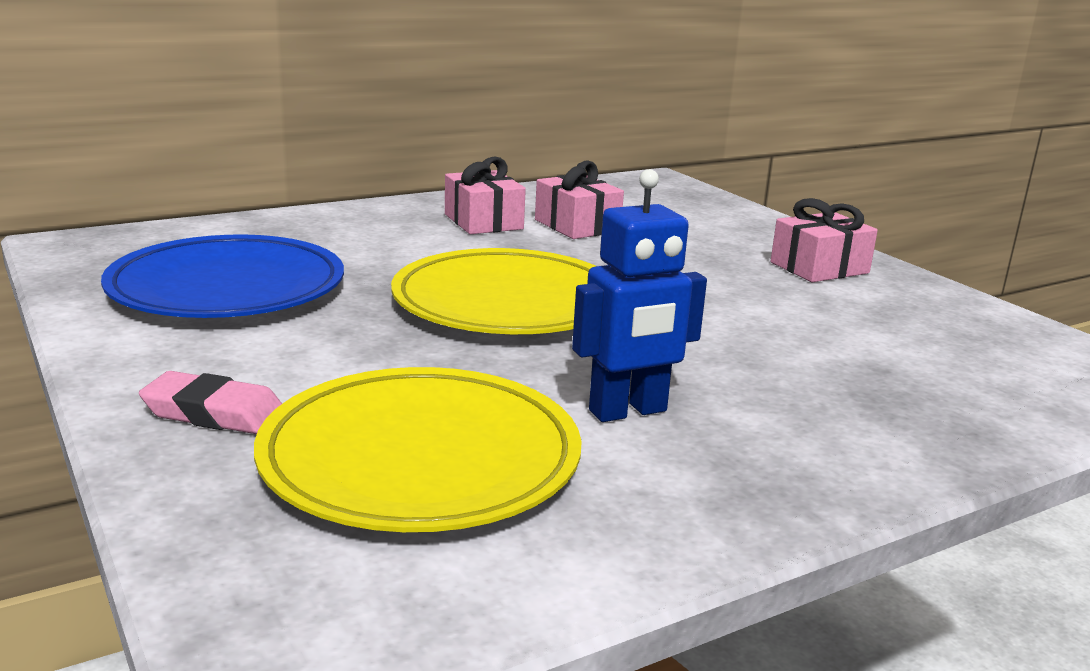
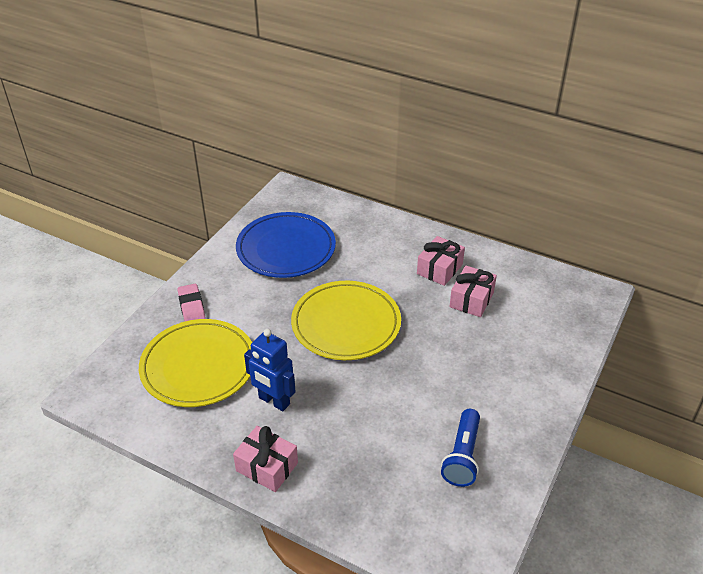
camera: 60 degrees right, 20 degrees up
(819, 268) = (510, 408): pink gift -> pink gift (267, 467)
(895, 317) = (462, 456): none -> blue flashlight

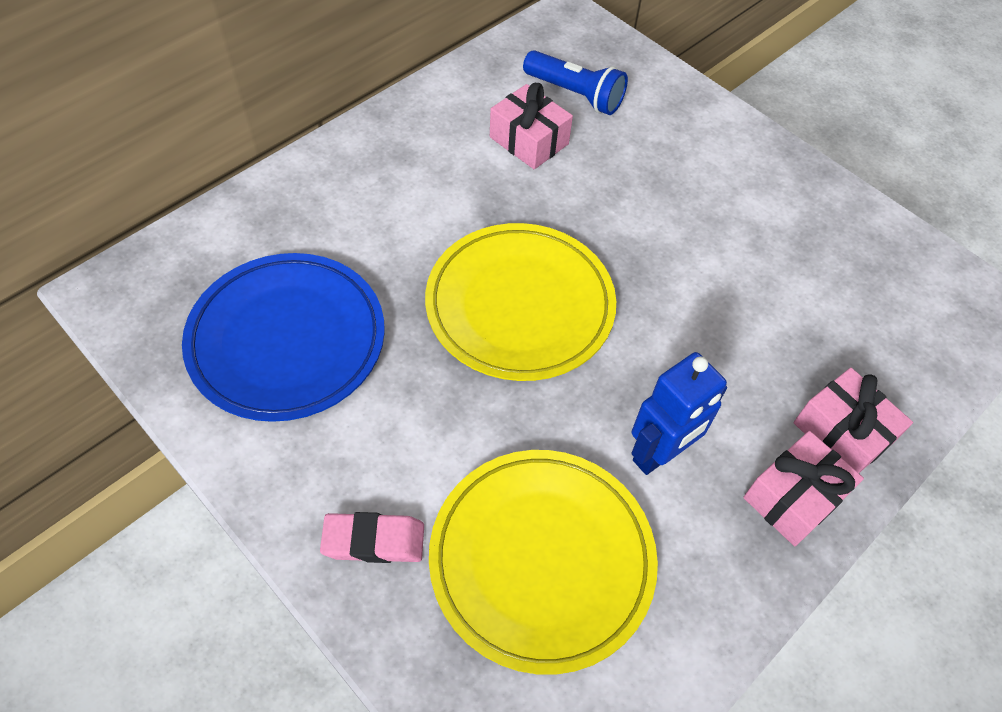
camera: 75 degrees left, 15 degrees up
(439, 269) = (447, 152): pink gift -> pink gift (842, 433)
(462, 456) = (813, 251): blue flashlight -> blue flashlight (575, 94)

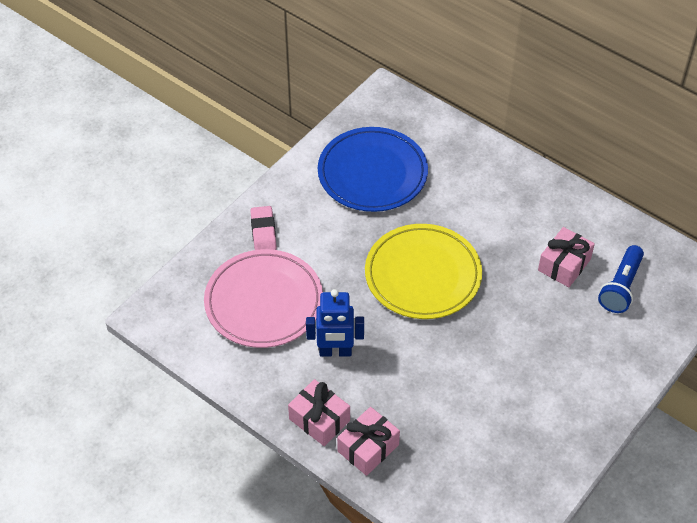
camera: 85 degrees right, 5 degrees down
(541, 559) = (264, 302): yellow plate -> pink plate
(659, 454) = (335, 352): blue robot -> blue robot turned 45 degrees counterclockwise

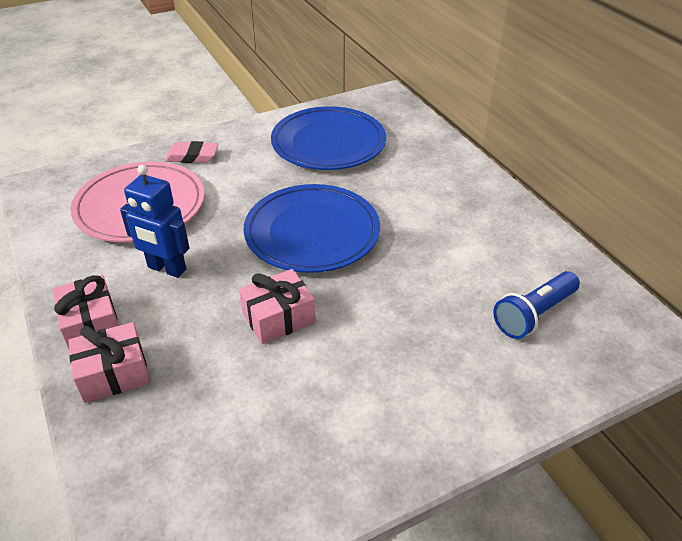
camera: 25 degrees right, 10 degrees down
(263, 232) = (192, 156): pink eraser -> pink eraser turned 75 degrees clockwise
(423, 275) = (312, 233): yellow plate -> blue plate
(564, 265) = (476, 271): pink gift -> pink gift (278, 318)

